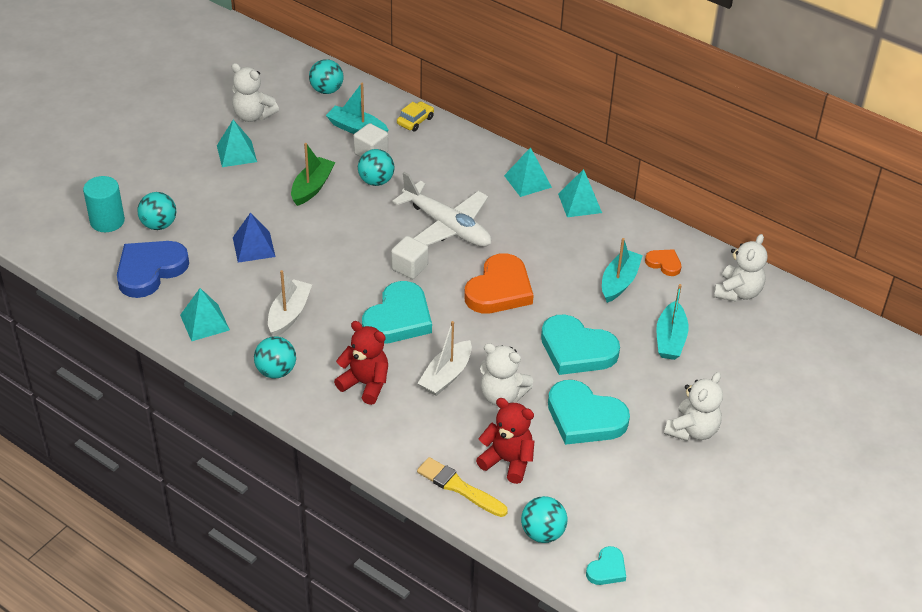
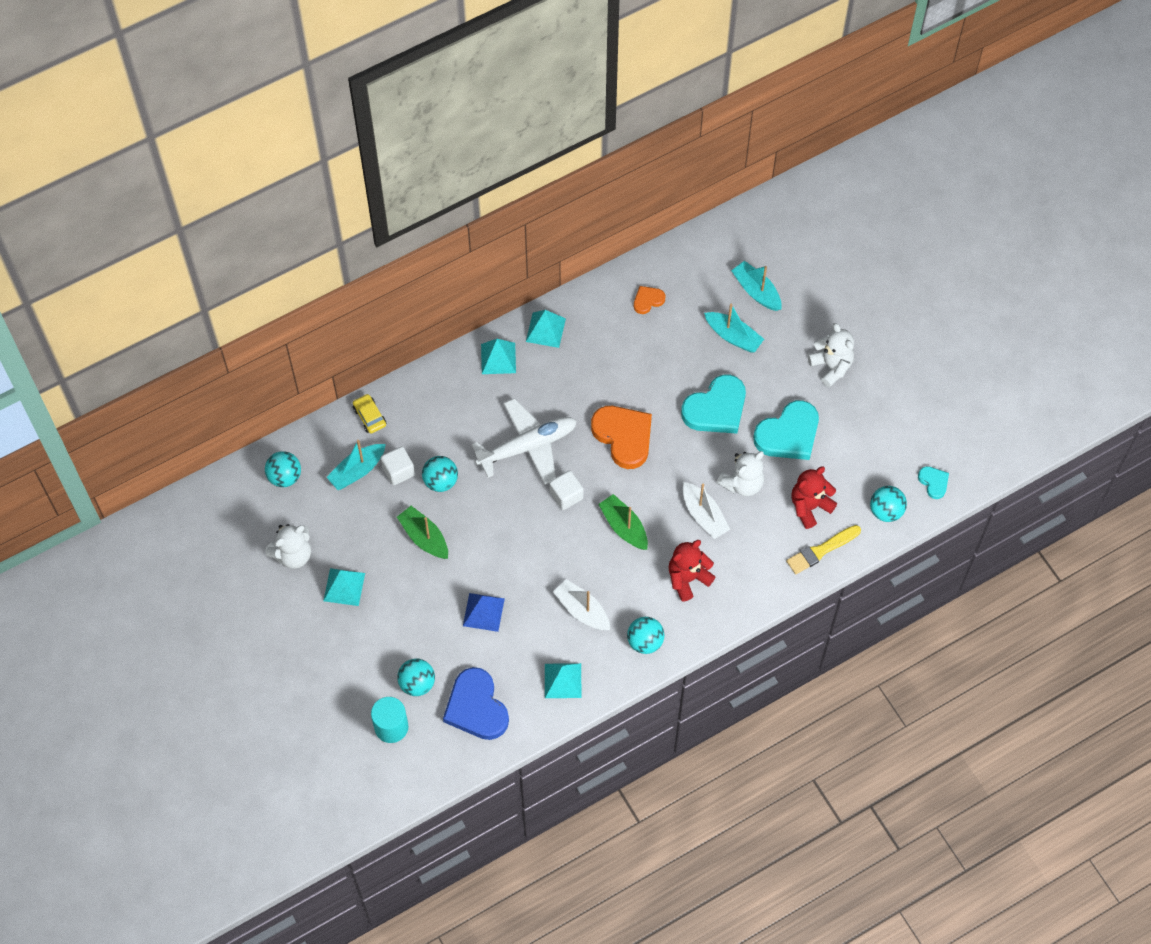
camera: 65 degrees left, 20 degrees up
(398, 318) = (624, 527): turquoise heart -> green boat
(619, 282) = (654, 343): turquoise boat -> turquoise boat (756, 291)
(738, 292) = (704, 263): white teddy bear -> none

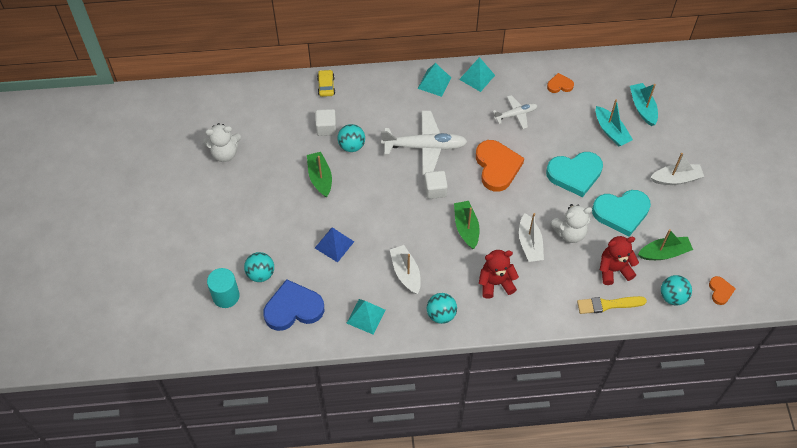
camera: 25 degrees right, 5 degrees down
(285, 476) = (248, 102): turquoise ball -> none
(344, 587) = (247, 188): turquoise pyramid -> none
(357, 471) = (298, 117): turquoise boat -> none
(476, 707) = (293, 308): blue heart -> blue heart turned 75 degrees clockwise
(614, 360) = (515, 114): none -> white plane
(831, 366) = (676, 179): white teddy bear -> white boat
(855, 463) = (664, 253): none -> green boat
(933, 482) = (720, 291): turquoise heart -> orange heart

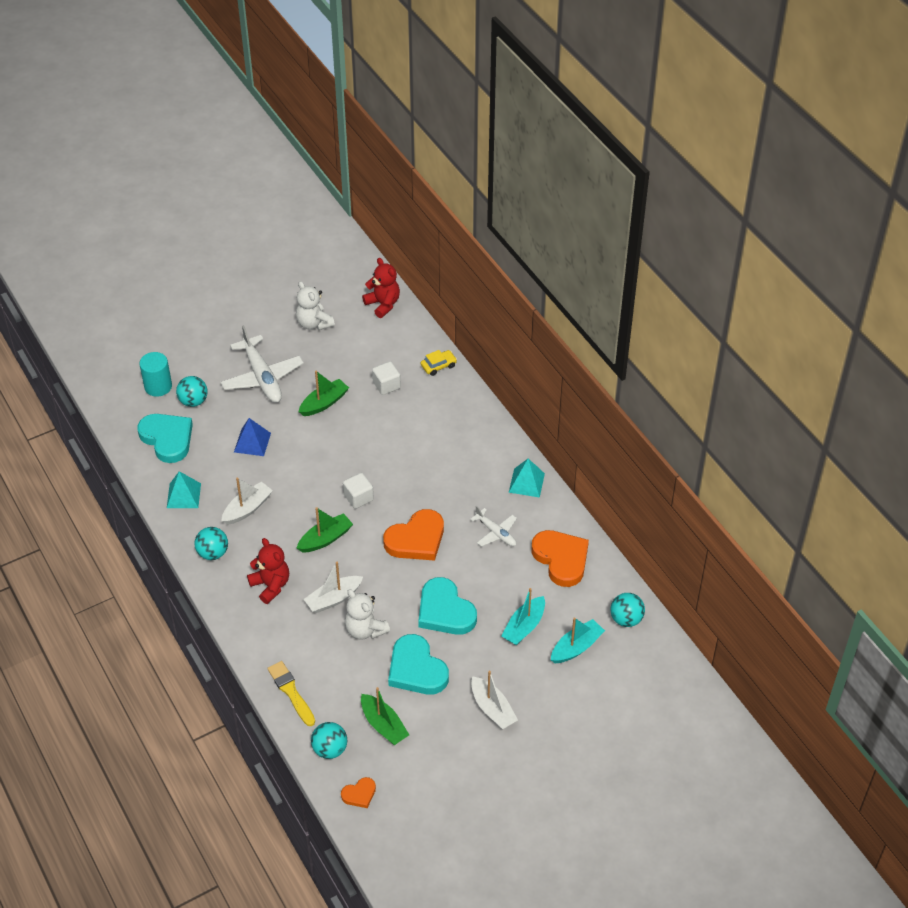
camera: 65 degrees right, 10 degrees down
(293, 308) = (167, 439): blue heart -> turquoise heart
(351, 146) = (376, 412): turquoise ball -> turquoise ball (626, 619)
(424, 147) = (408, 470): white plane -> white plane (262, 377)
(434, 83) = (496, 449): turquoise pyramid -> none
(559, 85) = (561, 559): orange heart -> orange heart, size x2.03
(614, 269) = (338, 684): red teddy bear -> red teddy bear (383, 304)

